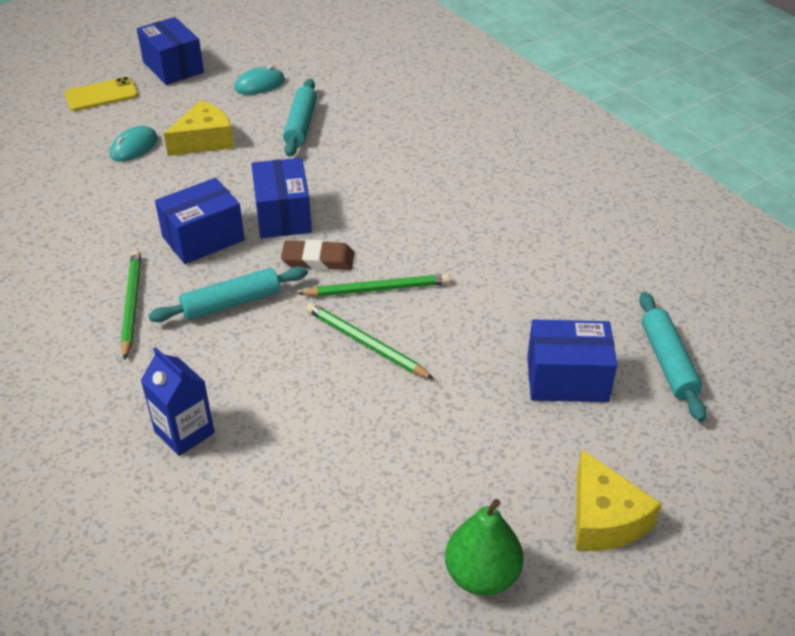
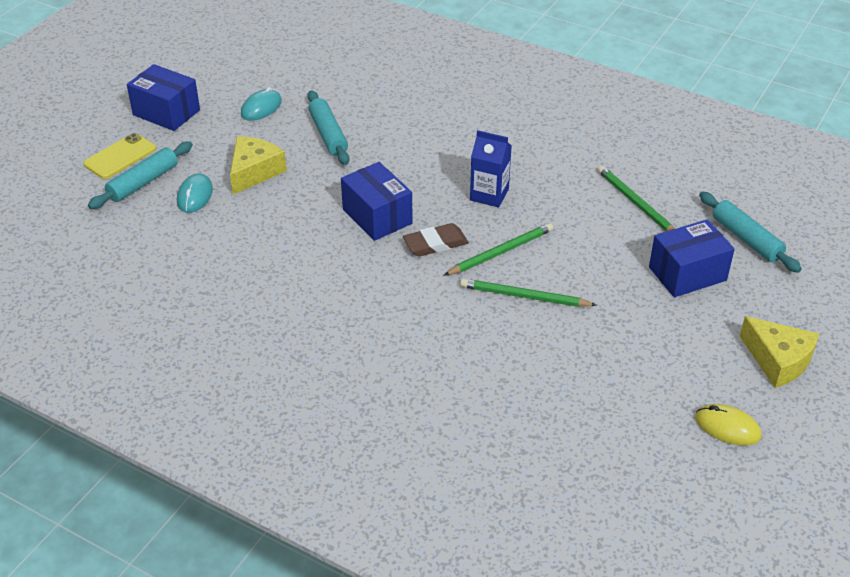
camera: 25 degrees left, 0 degrees up
(131, 304) = (312, 328): green pencil -> green pencil (636, 203)
(184, 432) = (440, 410): blue carton -> blue carton (489, 195)
(203, 238) = (326, 256): blue box -> none
(231, 303) = (394, 300): turquoise rolling pin -> turquoise rolling pin (143, 182)
(482, 575) = (727, 427): green pear -> yellow mouse

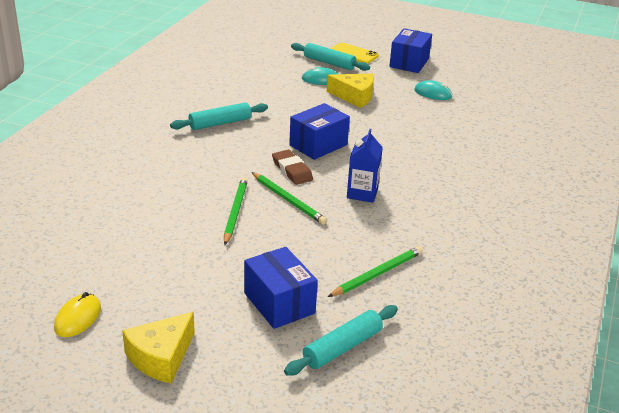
camera: 80 degrees right, 10 degrees down
(328, 134) = (412, 120): turquoise rolling pin -> turquoise rolling pin (220, 123)

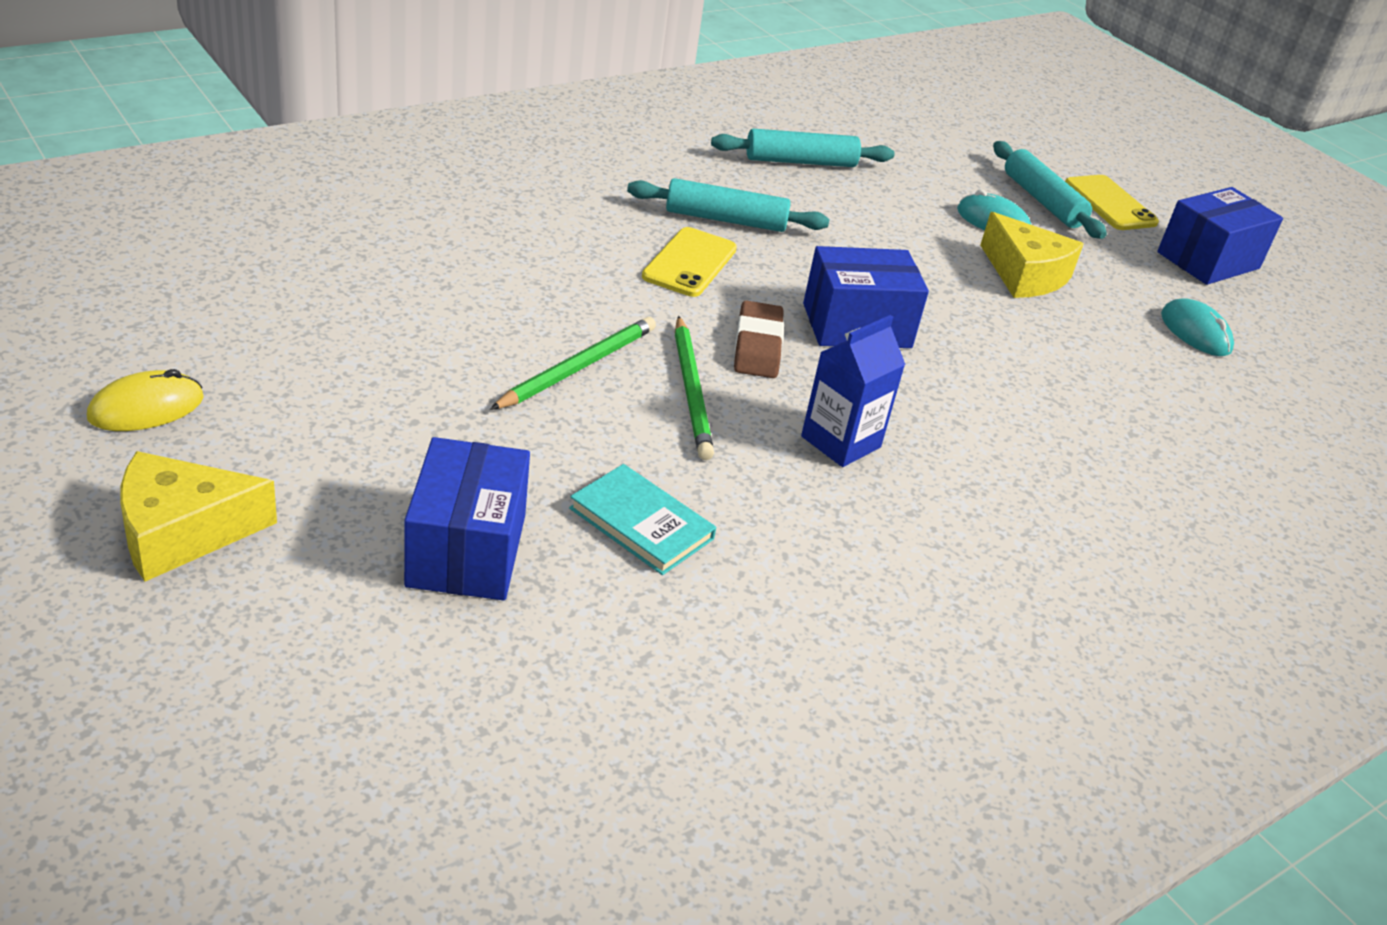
camera: 30 degrees right, 5 degrees up
(227, 148) = (690, 263): none -> yellow phone
(329, 259) = (641, 523): none -> turquoise book
(342, 347) = (479, 686): turquoise rolling pin -> turquoise rolling pin (800, 162)
(377, 274) = (698, 594): green pencil -> none

